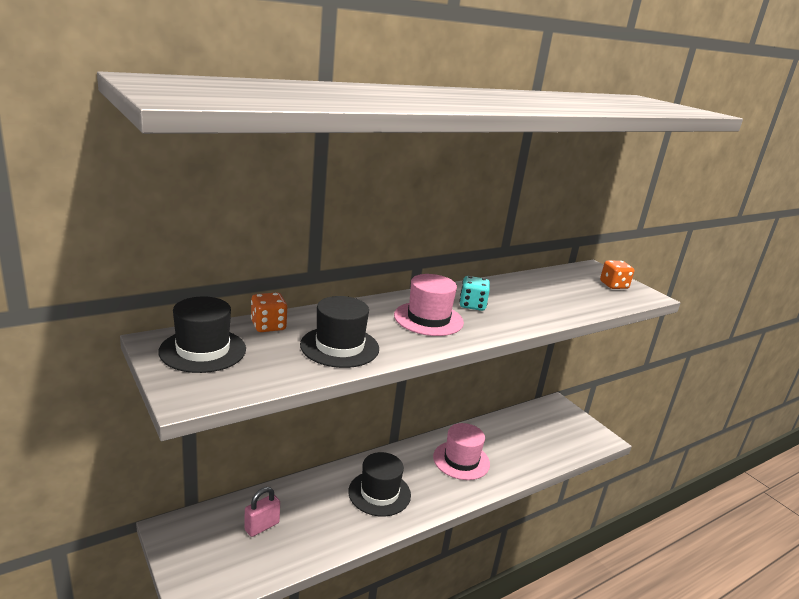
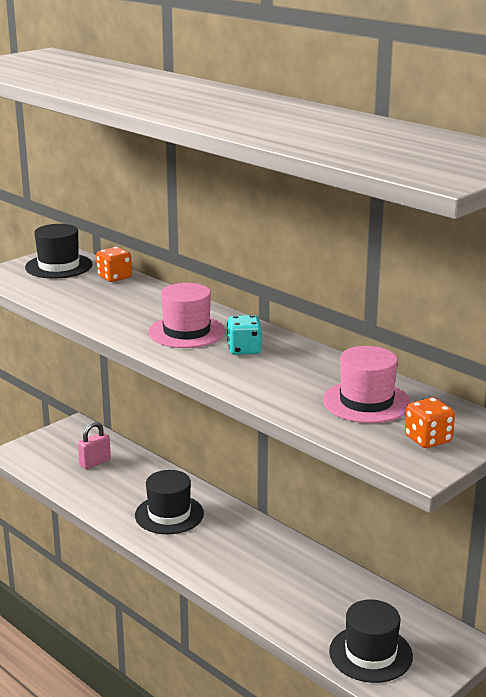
camera: 80 degrees right, 0 degrees up
(262, 526) = (95, 463): pink padlock -> pink padlock turned 75 degrees counterclockwise
(339, 347) = (97, 304): black hat -> black hat (370, 654)
(461, 460) = (258, 562): pink hat -> pink hat (366, 402)

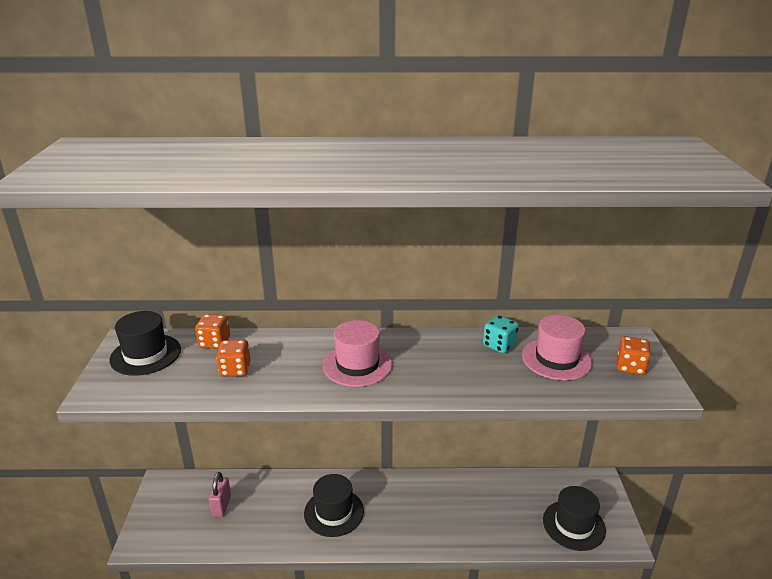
camera: 45 degrees left, 5 degrees up
(97, 298) = (235, 370): none -> orange dice
(244, 349) = (420, 359): turquoise dice -> turquoise dice (499, 345)

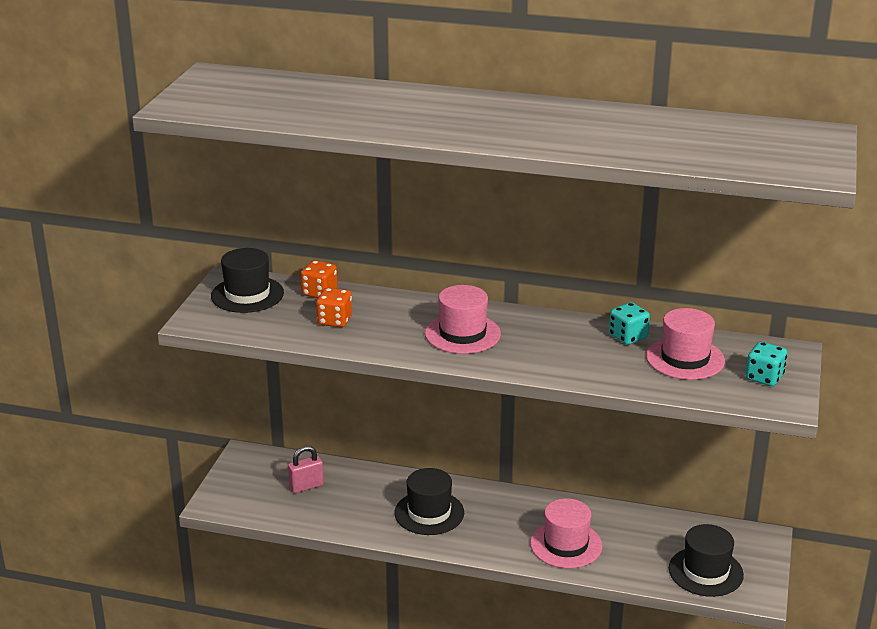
camera: 15 degrees right, 0 degrees up
(221, 506) = (306, 486): pink padlock -> pink padlock turned 45 degrees clockwise
(455, 521) = (566, 545): none -> pink hat
(630, 367) = (764, 377): orange dice -> turquoise dice

